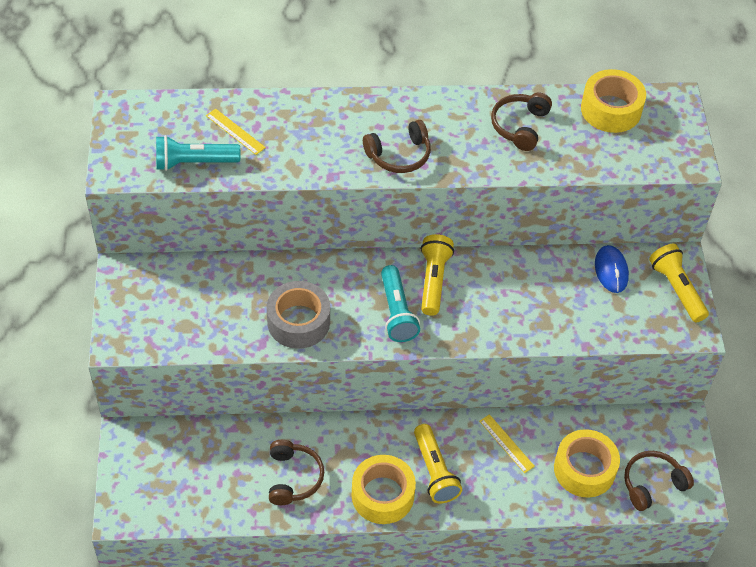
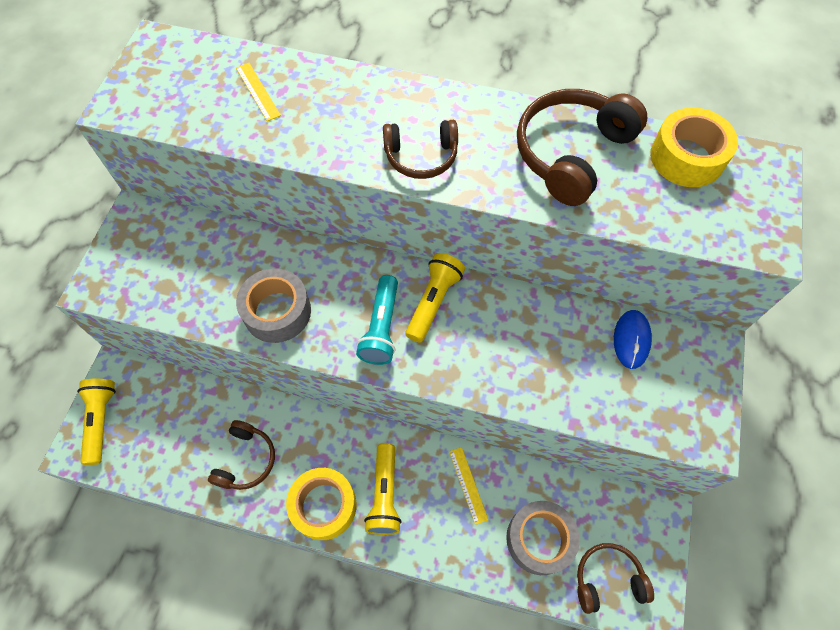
camera: 20 degrees right, 10 degrees up
(194, 162) = (200, 115): turquoise flashlight -> none
(520, 126) = (572, 153): brown headphones -> brown headphones, size x1.64
(584, 469) = (539, 539): yellow tape -> grey tape
(676, 289) = (701, 382): yellow flashlight -> yellow flashlight (101, 421)

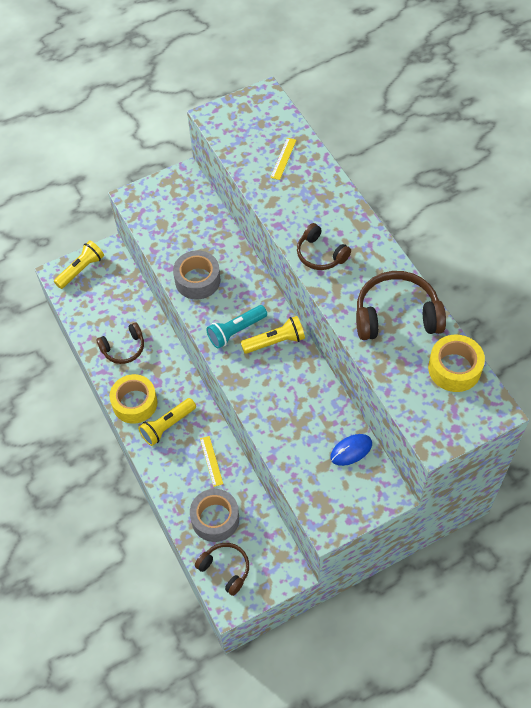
camera: 50 degrees right, 5 degrees down
(468, 485) = (211, 461): yellow ruler -> yellow ruler turned 45 degrees counterclockwise

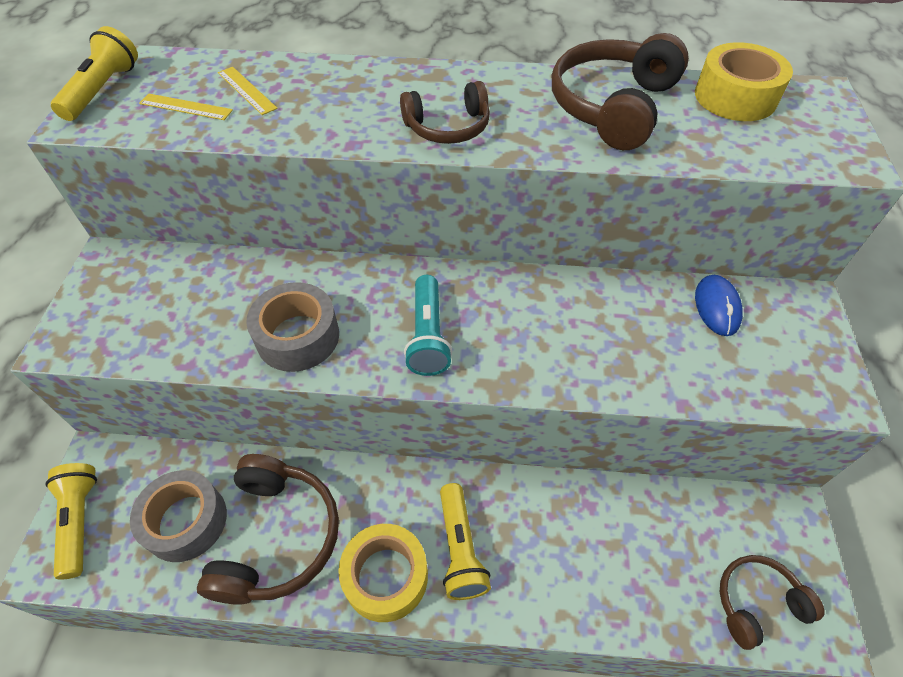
camera: 60 degrees left, 5 degrees down
(123, 348) = (276, 537): brown headphones -> brown headphones, size x1.64
(211, 461) = (559, 519): yellow ruler -> yellow ruler (185, 107)
(215, 519) = (661, 569): grey tape -> grey tape (186, 521)
(275, 342) = (483, 300): yellow flashlight -> yellow flashlight (103, 90)

